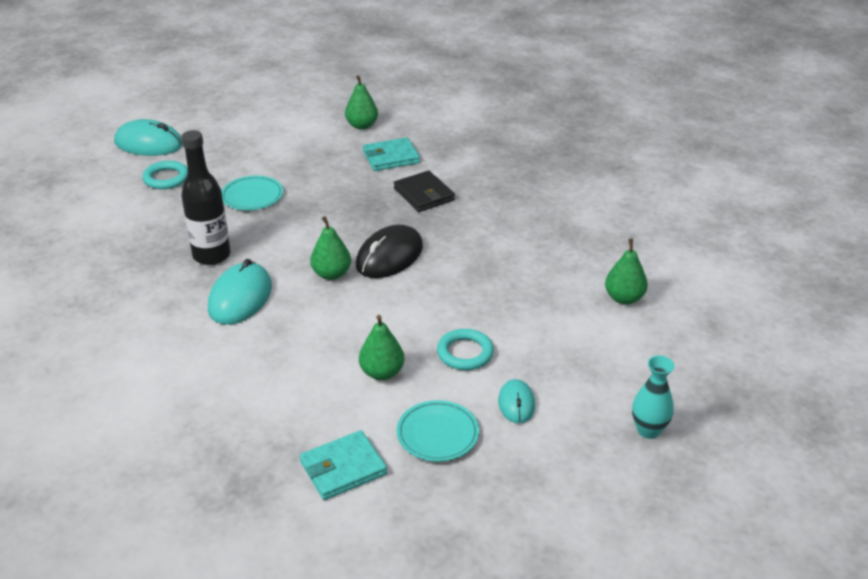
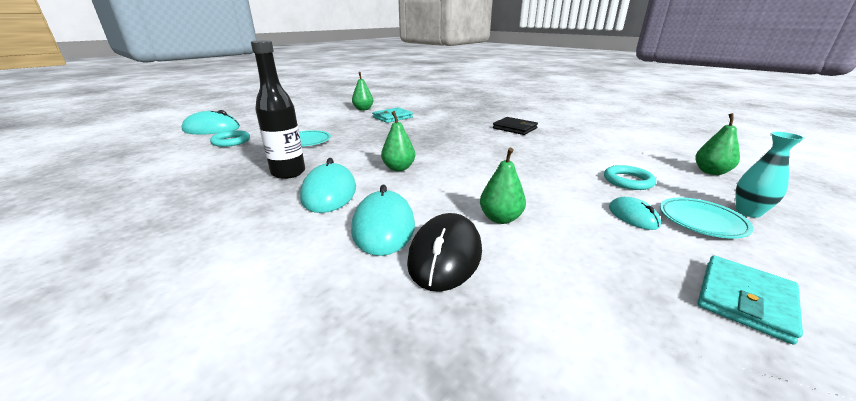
camera: 20 degrees left, 10 degrees down
(268, 355) = (383, 227): none -> turquoise mouse
(343, 468) = (554, 313): turquoise wallet -> turquoise wallet (744, 300)
(389, 256) = (434, 154): black mouse -> black mouse (445, 255)
(424, 194) = (428, 127): black wallet -> black wallet (515, 128)
(437, 434) = (605, 254): turquoise plate -> turquoise plate (701, 221)
(465, 353) = (550, 193): turquoise ring -> turquoise ring (628, 181)
(624, 298) = (609, 150): green pear -> green pear (711, 172)

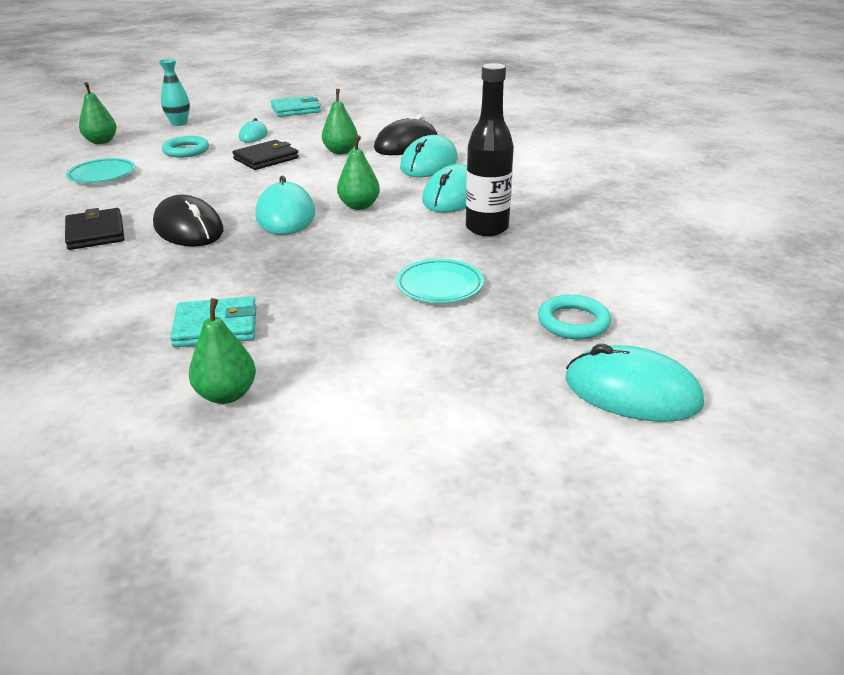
camera: 150 degrees left, 5 degrees up
(438, 153) = (285, 215): none -> turquoise mouse
(476, 137) = (188, 228): none -> black mouse
(547, 190) = (266, 158): none -> black wallet
(701, 221) = (221, 126): turquoise plate -> turquoise plate (102, 175)

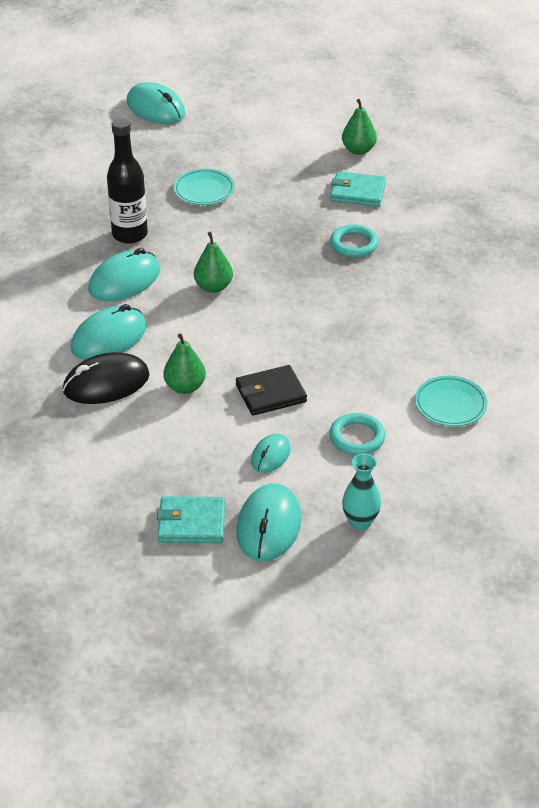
camera: 160 degrees left, 10 degrees up
(95, 233) = (445, 305): black wallet -> none
(101, 141) = (461, 491): green pear -> none
(188, 228) = (366, 292): black mouse -> none
(285, 215) = (281, 290): turquoise mouse -> turquoise mouse (269, 526)
(573, 322) = (145, 148): turquoise ring -> turquoise ring (354, 244)

